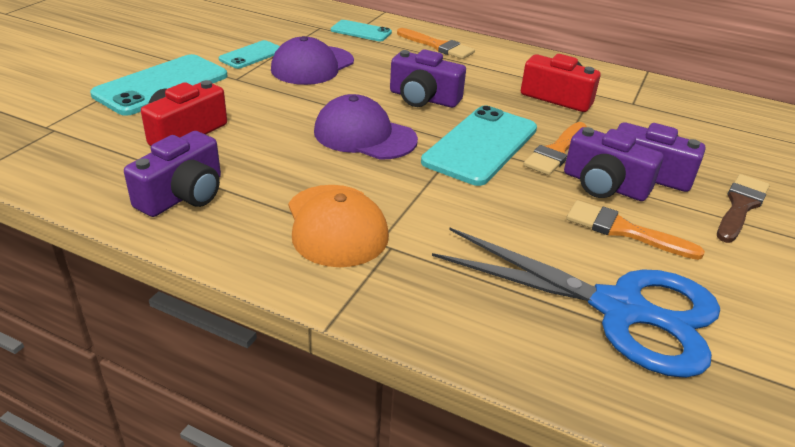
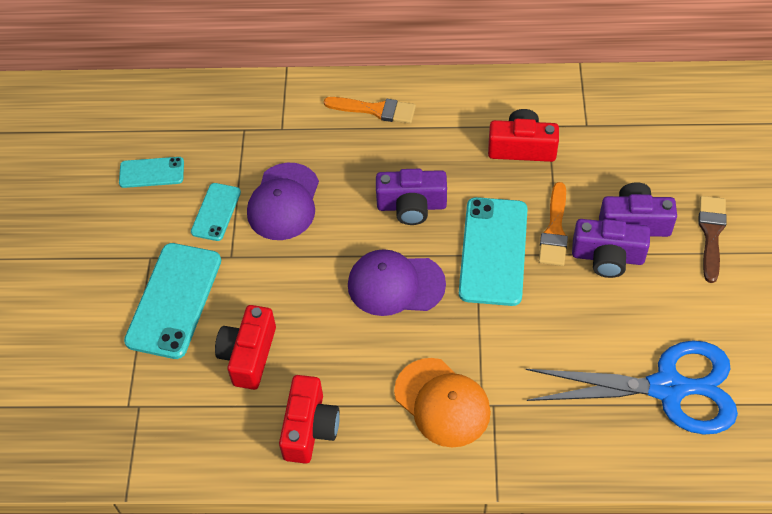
camera: 20 degrees left, 20 degrees up
(183, 195) = (309, 428): purple camera -> red camera
(361, 31) = (288, 118): turquoise phone -> turquoise phone (151, 172)
(623, 230) = (641, 305): orange brush -> none

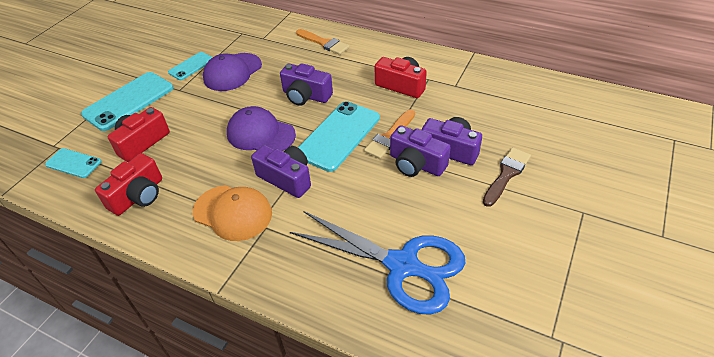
camera: 25 degrees right, 10 degrees down
(151, 172) = (175, 39): turquoise phone -> turquoise phone (73, 163)
(442, 402) = (233, 212): orange cap -> orange cap turned 45 degrees counterclockwise
(472, 334) = (286, 178): none -> purple camera

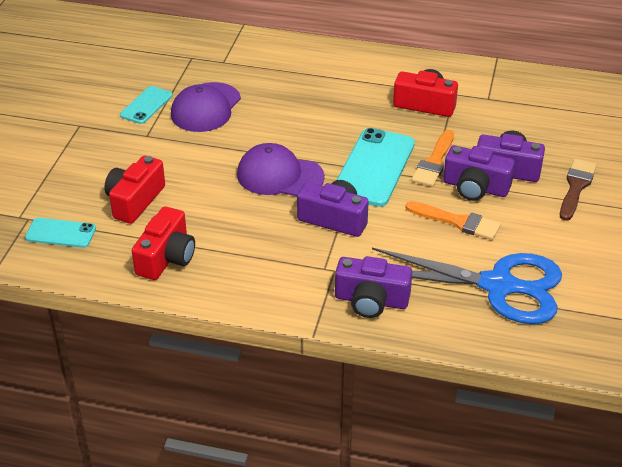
camera: 15 degrees left, 5 degrees down
(129, 101) = (87, 155): turquoise phone -> none
(233, 212) = (289, 260): orange cap -> none
(306, 96) = (314, 127): purple camera -> purple camera (371, 300)
(324, 43) = (307, 62): orange brush -> orange brush (457, 222)

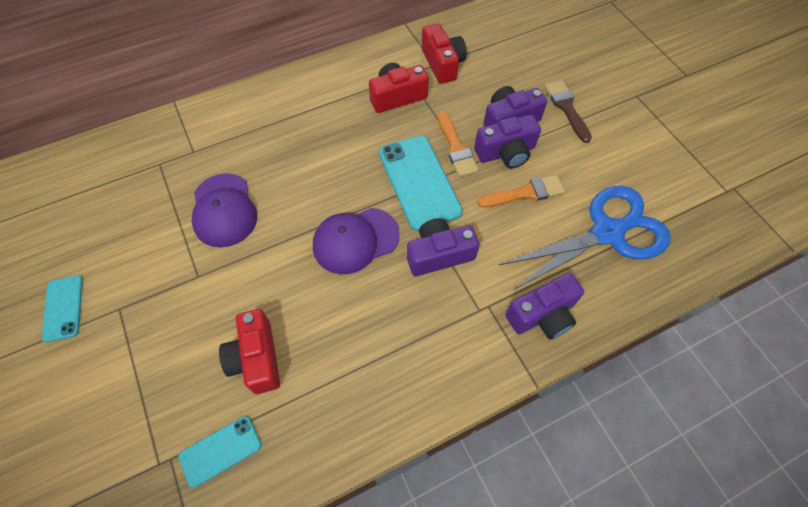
camera: 40 degrees left, 20 degrees up
(146, 105) = (165, 243): turquoise phone -> turquoise phone (63, 308)
(166, 257) = (345, 400): red camera -> red camera (442, 64)

